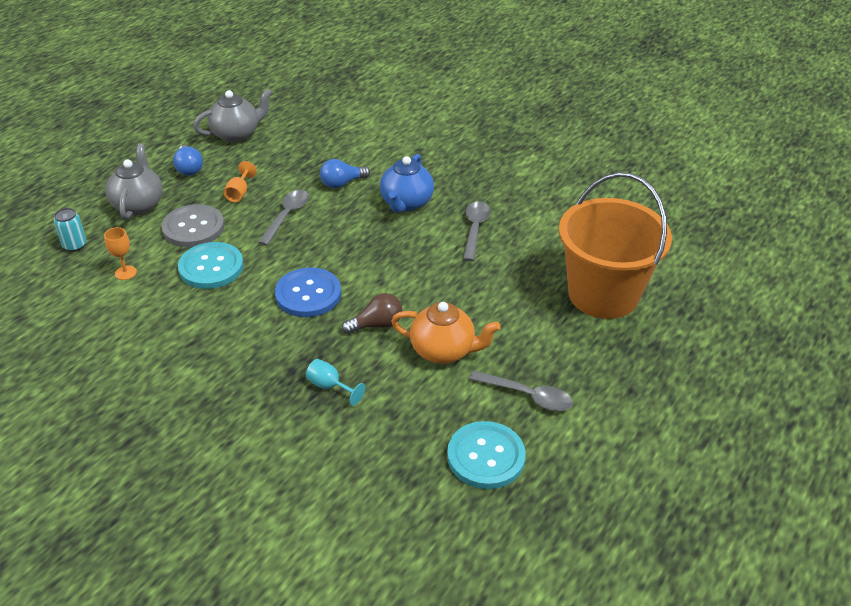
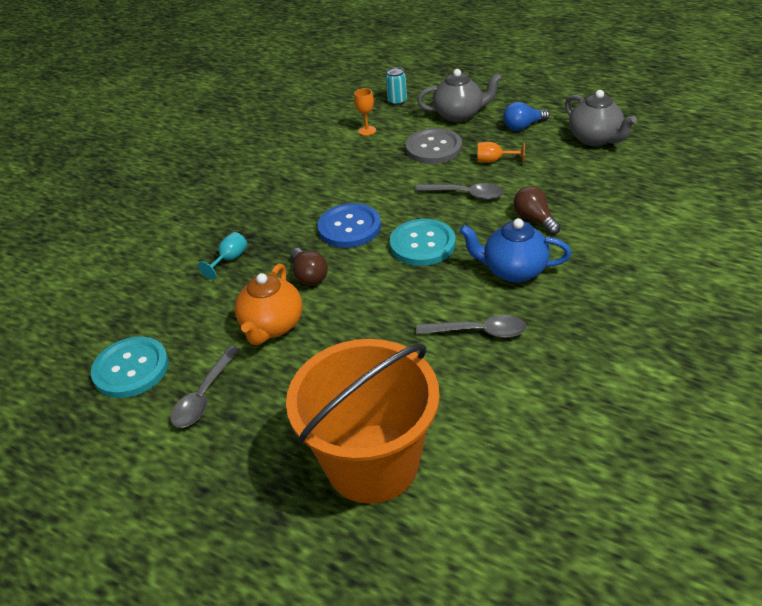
camera: 90 degrees right, 0 degrees up
(211, 267) = (380, 168): turquoise button -> turquoise button (422, 244)
(342, 183) = (534, 219): blue light bulb -> brown light bulb

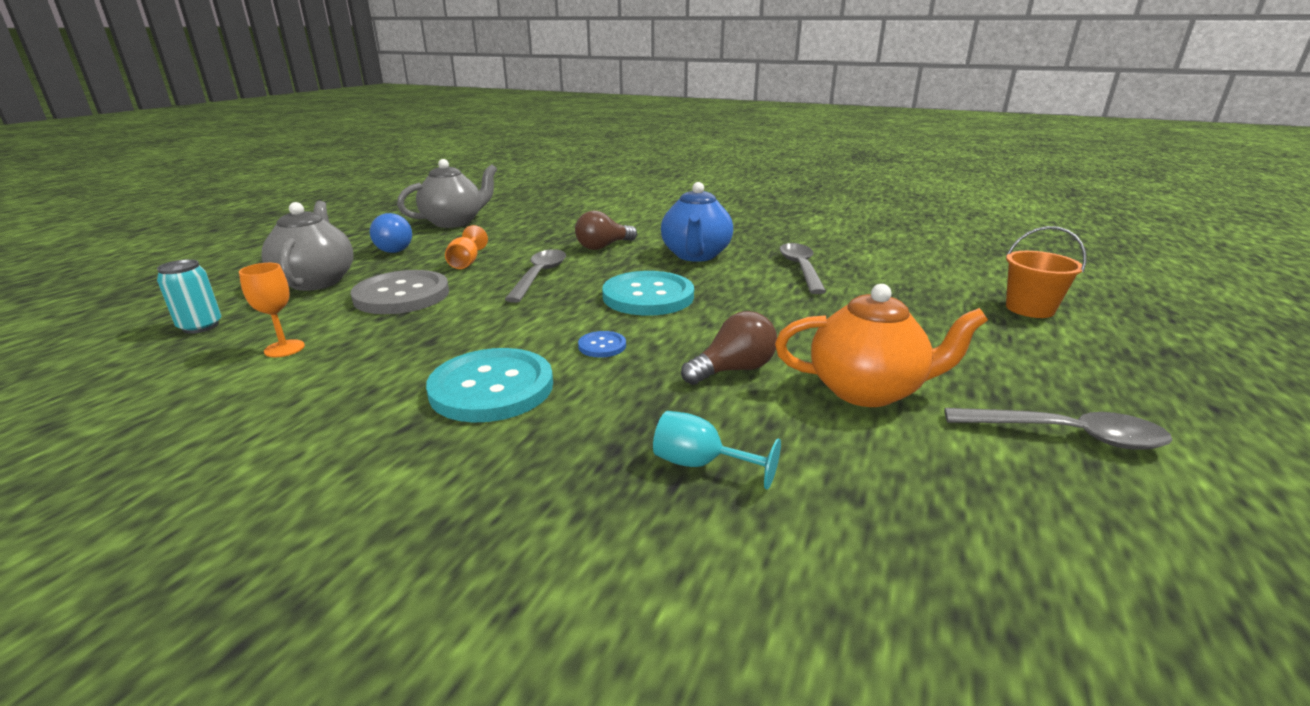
camera: 100 degrees left, 15 degrees down
(131, 369) = (1107, 552): turquoise button -> turquoise button (492, 388)
(349, 227) = (602, 346): blue button -> blue button, size x0.44
(372, 463) = (1029, 309): orange bucket -> orange bucket, size x0.42

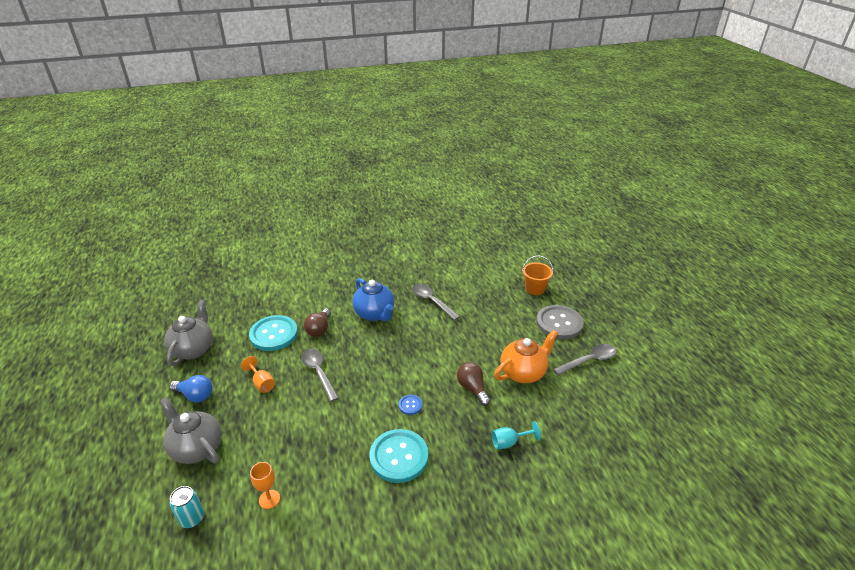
camera: 40 degrees left, 10 degrees up
(402, 295) = (267, 429): grey button -> grey button (559, 323)
(648, 296) = (390, 360): turquoise button -> turquoise button (274, 334)
(733, 370) = (472, 388): brown light bulb -> brown light bulb turned 45 degrees counterclockwise

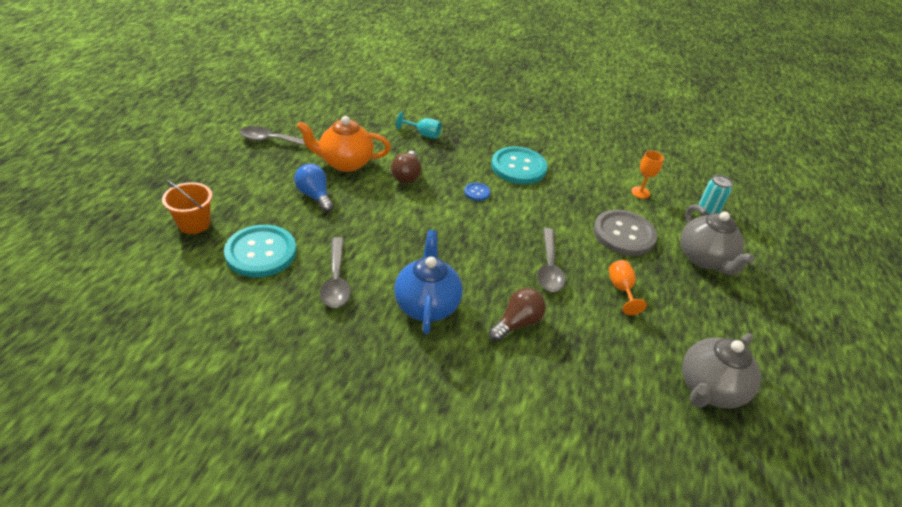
camera: 150 degrees left, 5 degrees up
(195, 395) = (706, 316): blue light bulb -> blue light bulb (315, 196)
(274, 334) = (584, 351): turquoise button -> turquoise button (261, 252)
(559, 323) = (240, 178): grey button -> grey button (624, 234)

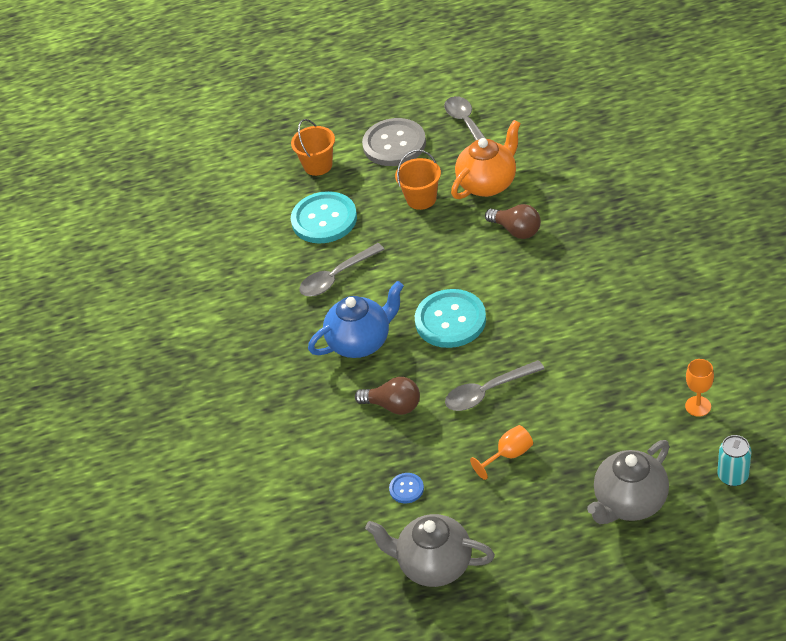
camera: 70 degrees right, 5 degrees up
(315, 196) = (421, 199): blue light bulb -> orange bucket
(345, 163) = (488, 184): orange teapot -> orange teapot turned 75 degrees clockwise
(406, 175) = (516, 230): brown light bulb -> brown light bulb turned 120 degrees counterclockwise
(423, 134) = (599, 199): turquoise goblet -> none
(477, 192) = (546, 288): blue button -> blue button (406, 489)
(518, 167) = (627, 293): turquoise button -> turquoise button (450, 320)
(624, 234) = (601, 423): grey button -> grey button (394, 144)

